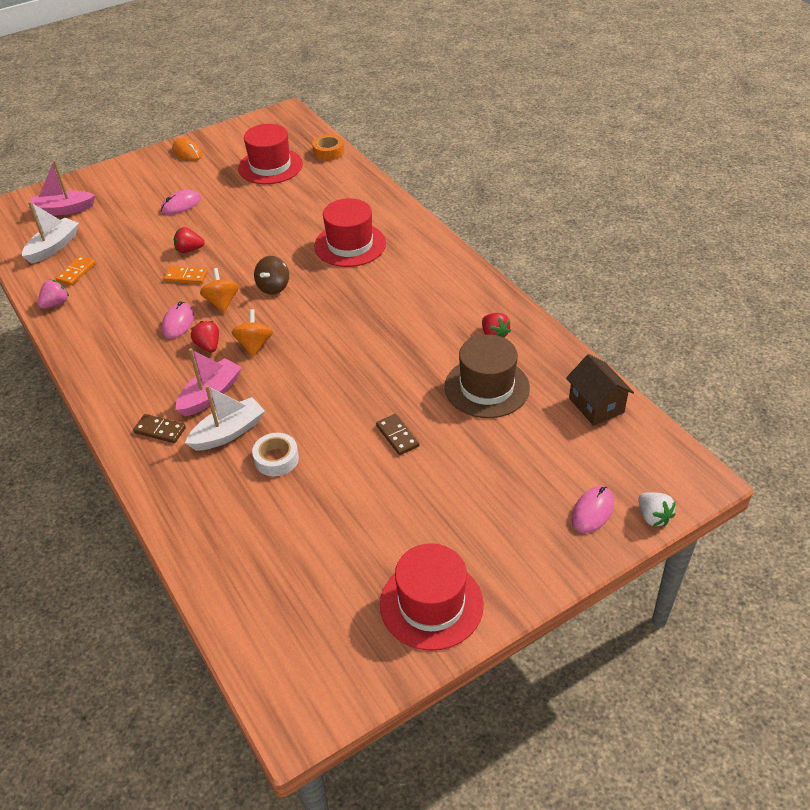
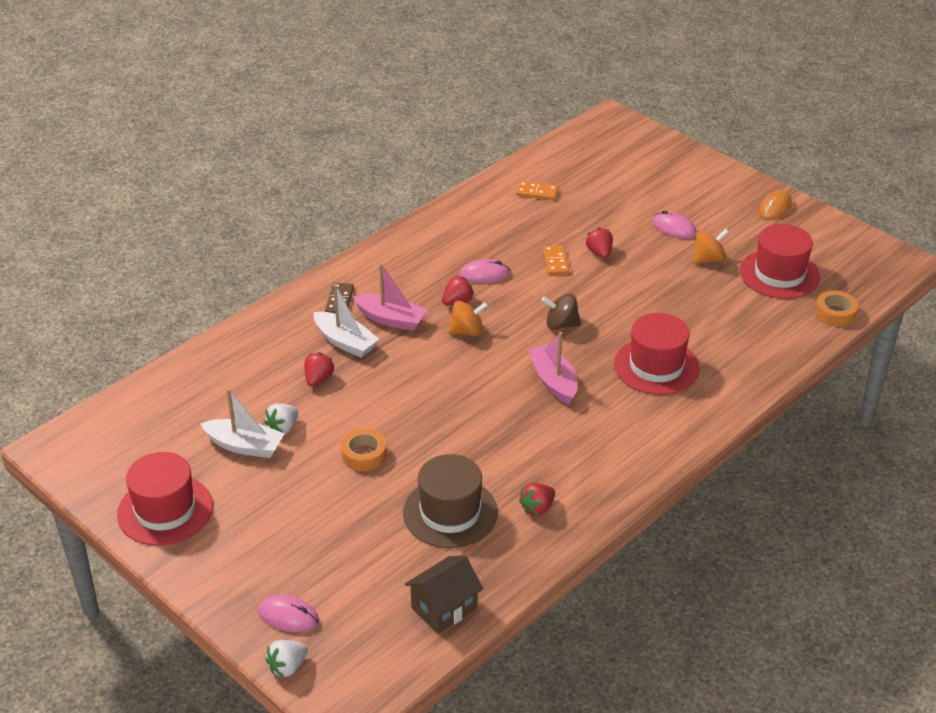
camera: 75 degrees right, 5 degrees down
(53, 247) = (569, 168): white boat -> white boat (245, 446)
(55, 304) = (487, 194): pink strawberry -> none
(63, 210) = (630, 156): pink boat -> pink boat (553, 381)
(222, 302) = (524, 295): orange spinning top -> orange spinning top (708, 259)
(276, 459) = (318, 379): white tape -> red strawberry
(338, 494) = (283, 428): none -> white strawberry
(397, 436) = (364, 455): brown domino -> orange tape

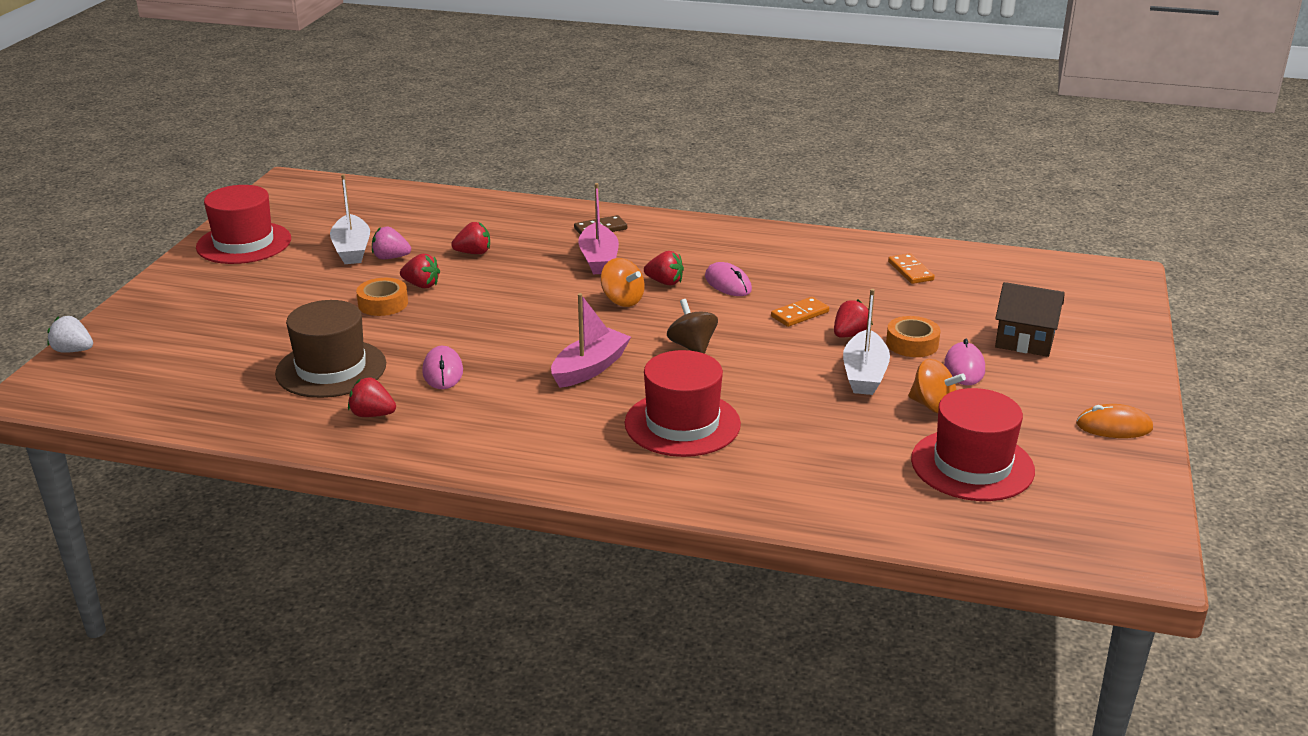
camera: 60 degrees right, 10 degrees down
(283, 428) = (391, 258): white strawberry -> pink strawberry
(288, 616) = (139, 332): pink mouse -> pink mouse (442, 371)
(345, 342) = (541, 249): white boat -> white boat (864, 374)
(350, 425) = (421, 285): none -> red strawberry
(444, 608) = (189, 404): brown house -> brown house (1024, 341)
(835, 313) = (943, 531): orange tape -> orange tape (912, 344)

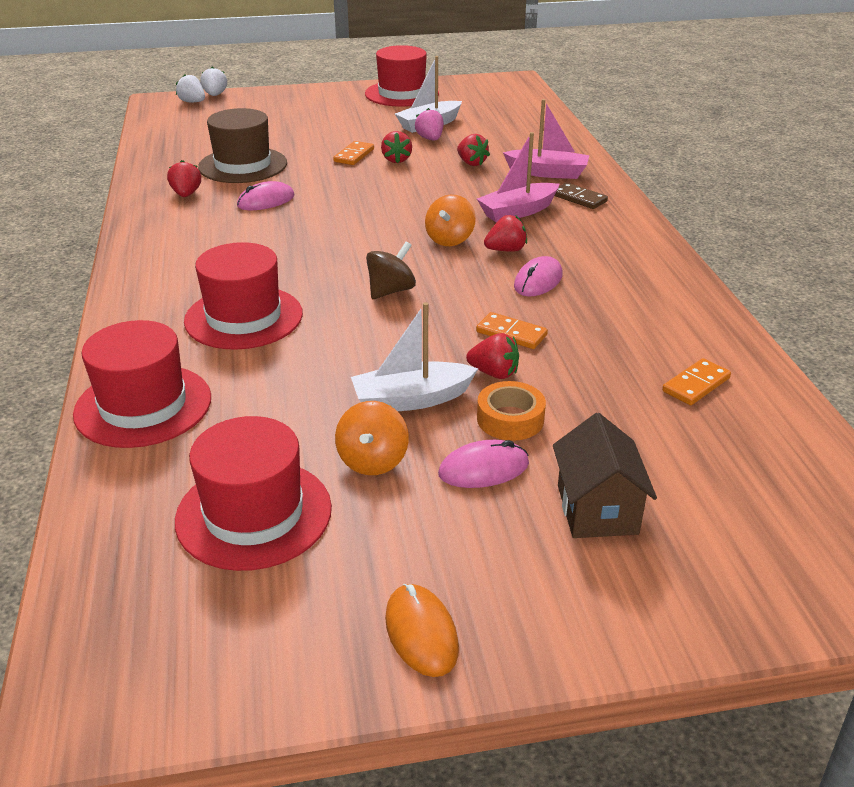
camera: 65 degrees right, 5 degrees up
(76, 369) = (192, 102): none -> white strawberry
(383, 304) = (354, 155): orange tape -> orange domino
(590, 368) = (313, 254): pink boat -> pink boat (547, 173)
(665, 282) = (506, 250): red strawberry -> red strawberry turned 105 degrees counterclockwise
(797, 495) = (143, 405): none -> red hat

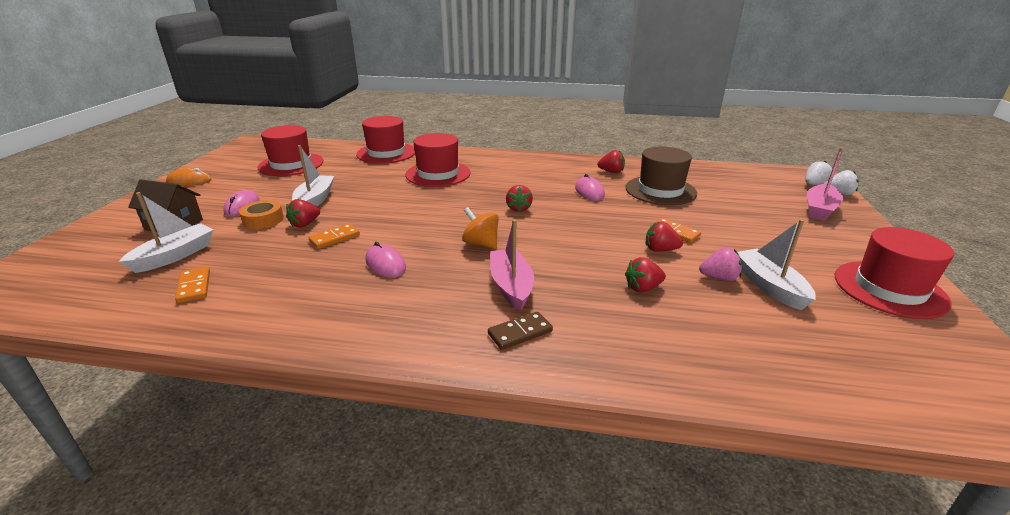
camera: 110 degrees right, 5 degrees down
(372, 461) = (286, 186): orange spinning top -> none
(391, 291) = (427, 212): brown spinning top -> none
(506, 250) = (444, 262): red strawberry -> red strawberry (518, 208)
(547, 173) = (600, 331): pink boat -> pink boat (819, 209)
(663, 444) = (175, 256): none -> white boat

